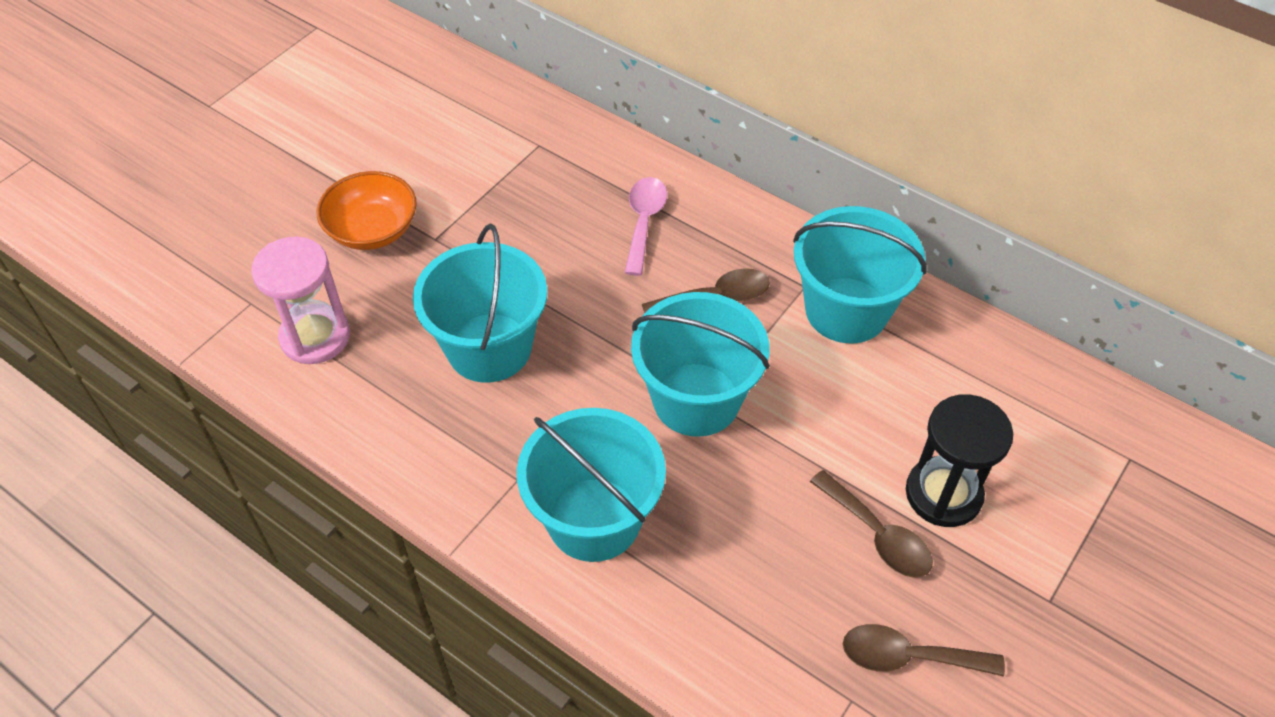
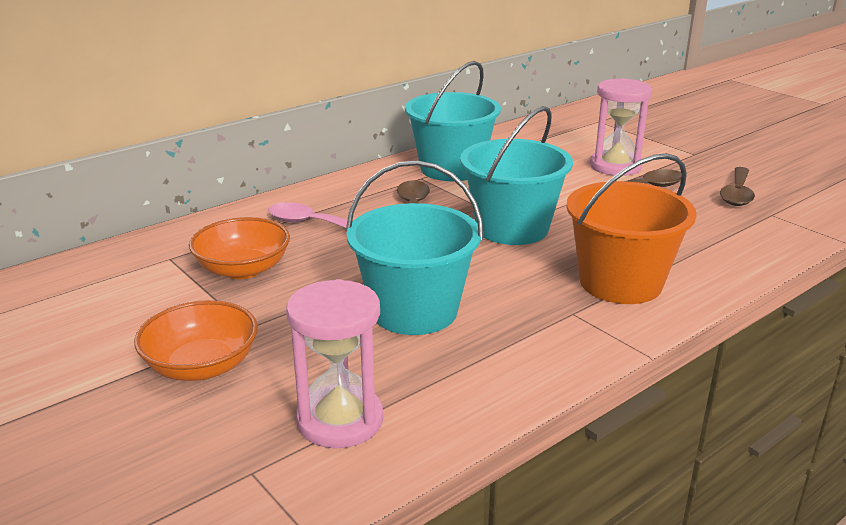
camera: 75 degrees left, 25 degrees down
(532, 202) = (243, 269): none -> orange bowl
(594, 519) = (620, 282): turquoise bucket -> orange bucket
(943, 494) = (615, 166): black hourglass -> pink hourglass

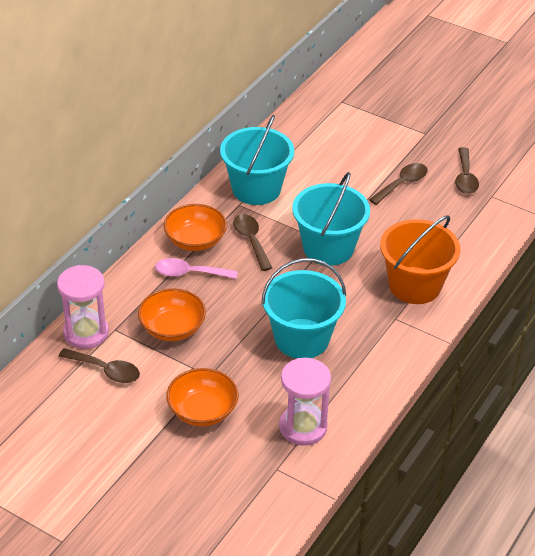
camera: 20 degrees left, 15 degrees up
(115, 295) = (106, 370): none -> brown spoon
(343, 198) = (195, 240): none -> orange bowl
(615, 166) = (374, 161): pink hourglass -> pink hourglass (86, 333)

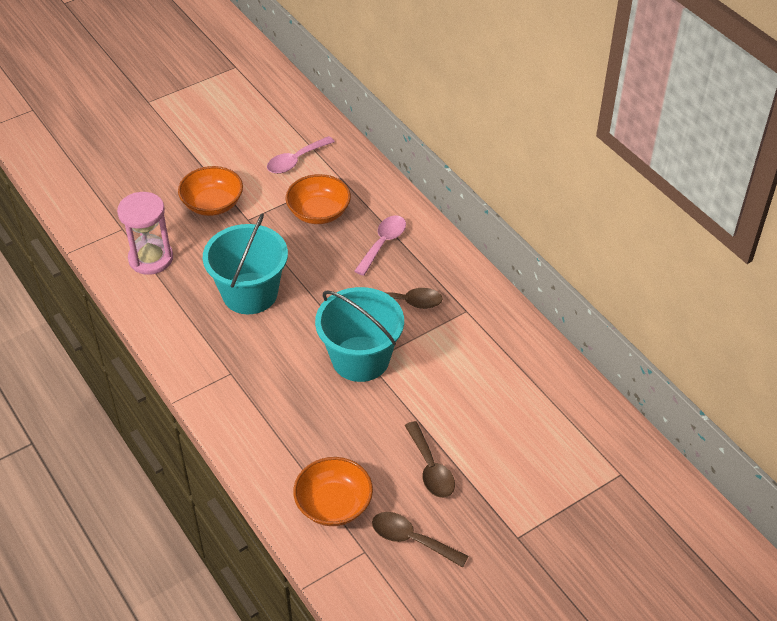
camera: 115 degrees right, 5 degrees up
(86, 333) = (347, 160): pink hourglass -> none
(106, 370) = (295, 161): brown spoon -> pink spoon
(195, 240) = (427, 261): orange bowl -> orange bowl (333, 504)
(256, 189) = (485, 333): turquoise bucket -> none
(414, 285) = (264, 408): orange bucket -> none

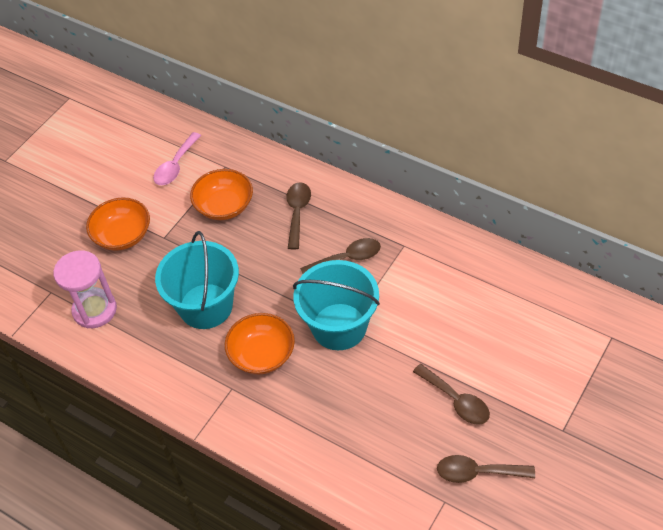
camera: 20 degrees left, 5 degrees up
(333, 504) = (393, 470): orange bowl -> orange bowl (262, 354)
(383, 243) = (297, 212): pink spoon -> brown spoon

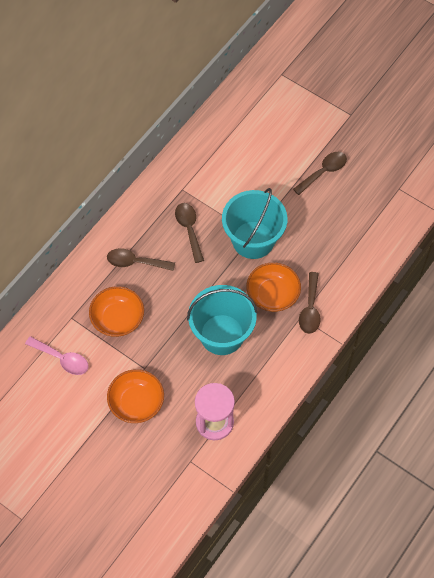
camera: 90 degrees left, 10 degrees up
(477, 472) = (379, 167): brown spoon -> brown spoon (310, 309)

